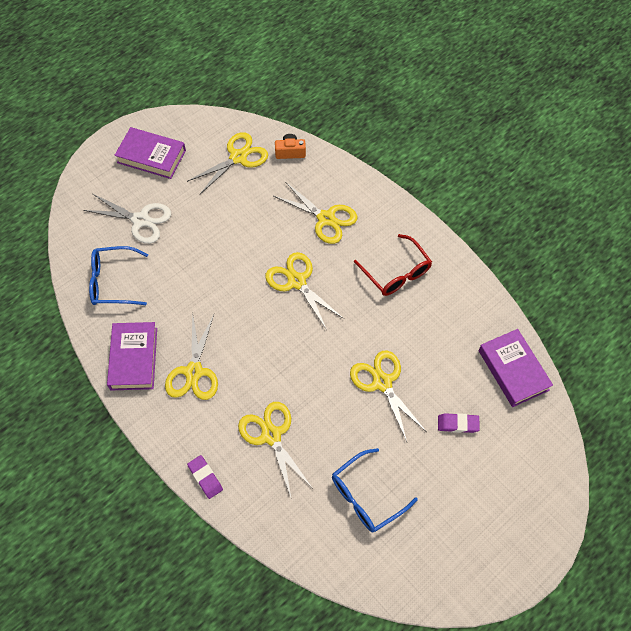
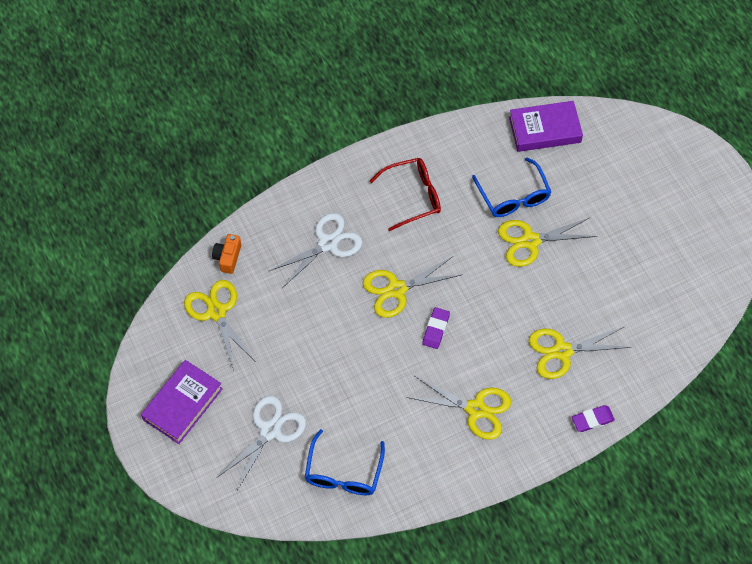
camera: 75 degrees left, 0 degrees up
(134, 358) = (445, 465): purple book -> none
(326, 218) = (327, 244): yellow scissors -> white scissors
(366, 496) = (640, 284): blue glasses -> blue glasses (513, 196)
(457, 424) = (587, 190): purple eraser -> purple eraser (436, 329)

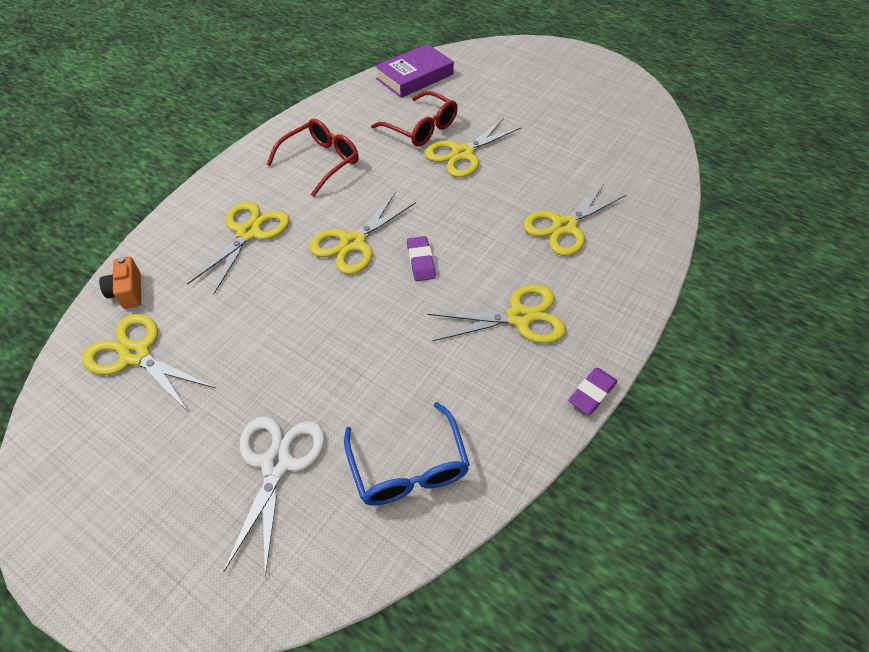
camera: 30 degrees left, 10 degrees down
(183, 404) = (127, 491): purple book -> none
(327, 244) = (249, 233): white scissors -> yellow scissors
(513, 196) = (421, 128): blue glasses -> red glasses
(592, 420) = (645, 272): purple eraser -> purple eraser (592, 393)

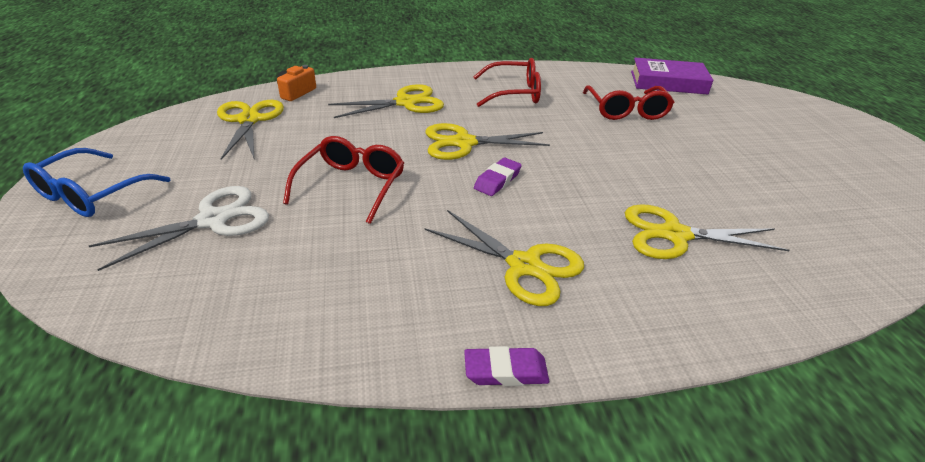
camera: 45 degrees right, 15 degrees down
(330, 347) = (351, 185): none -> red glasses
(408, 467) = (275, 290): blue glasses -> blue glasses (91, 194)
(462, 154) = (641, 140): yellow scissors -> none

